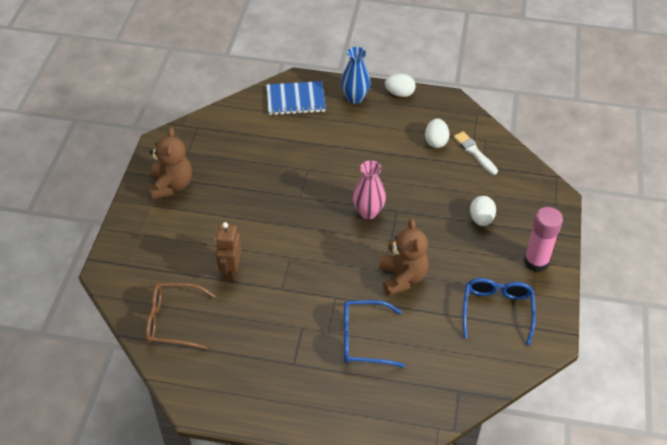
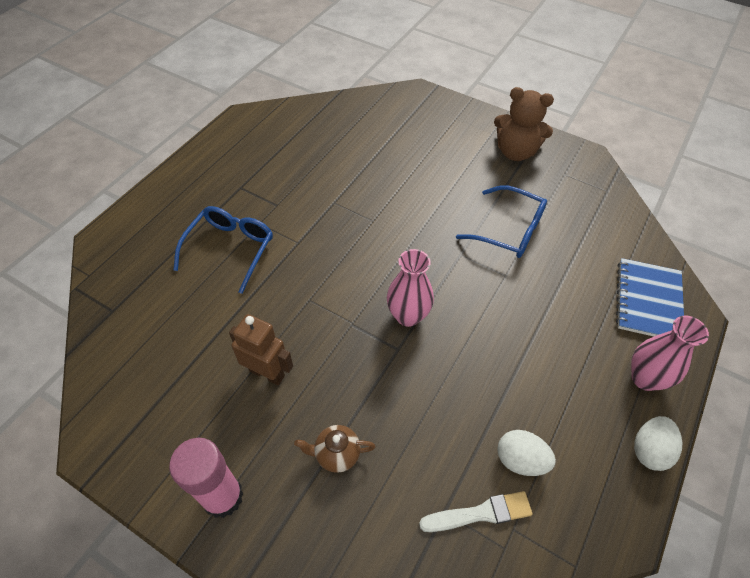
camera: 110 degrees right, 5 degrees up
(173, 321) = (338, 121): brown glasses -> none
(230, 271) = (376, 170): brown robot -> brown robot (267, 373)
(355, 98) = (645, 378): blue vase -> pink vase
(402, 277) = (289, 314): brown teddy bear -> none
(481, 219) = (336, 454): white egg -> brown teapot
(497, 310) = (180, 400): blue glasses -> blue glasses (509, 230)

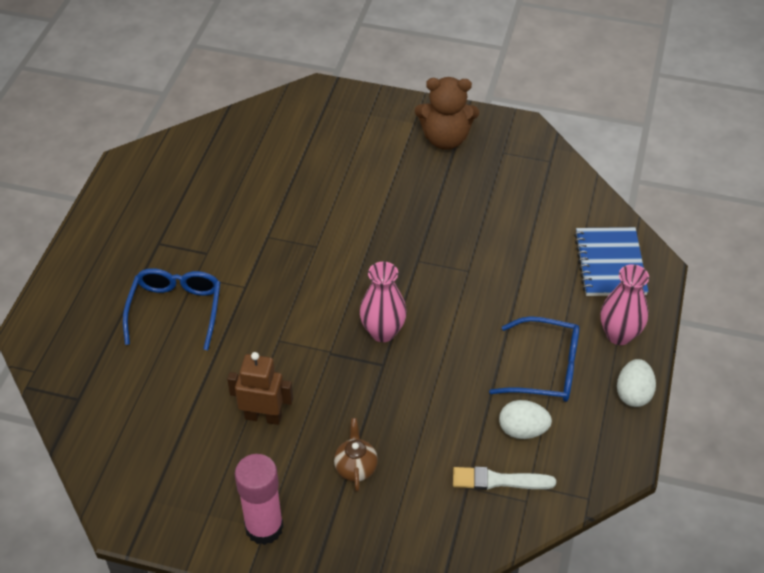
camera: 15 degrees left, 5 degrees down
(336, 454) = (355, 468): brown teapot -> brown teapot turned 105 degrees clockwise
(480, 513) = (498, 480): white brush -> white brush turned 150 degrees counterclockwise
(509, 230) = (460, 225): blue glasses -> blue glasses (546, 369)

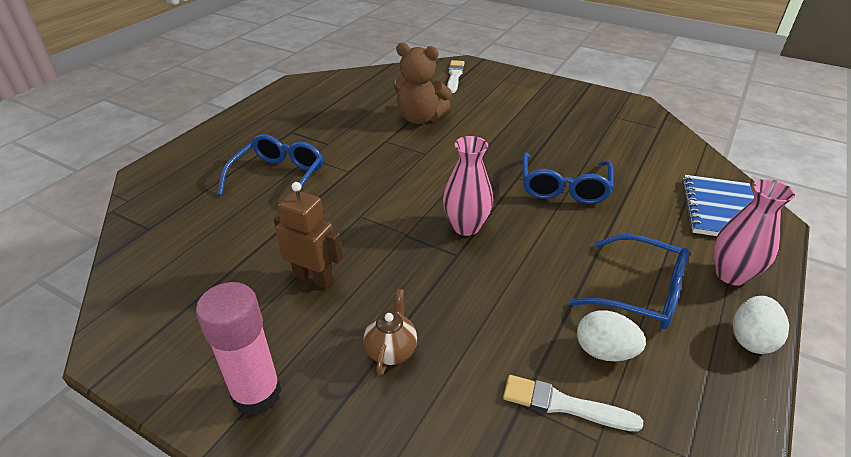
camera: 15 degrees right, 10 degrees down
(312, 116) = (454, 76): none -> white brush
(445, 139) = (564, 102): brown teddy bear -> brown teddy bear (420, 118)
(464, 265) = (563, 187): none -> blue glasses

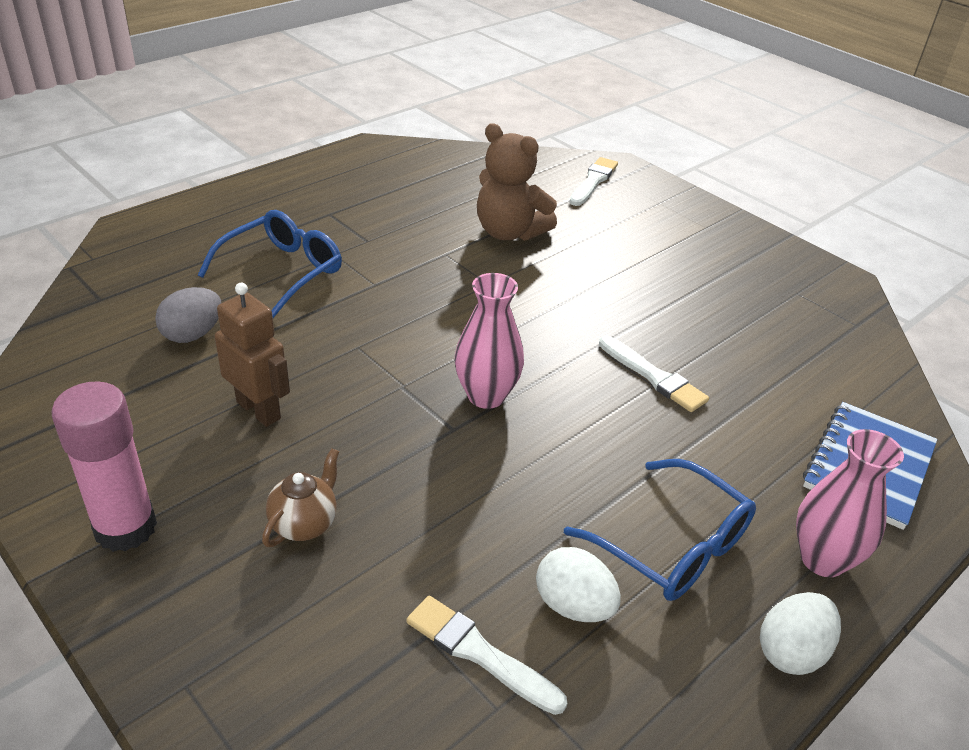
camera: 15 degrees right, 0 degrees up
(235, 236) = (193, 334): none -> grey egg
(563, 187) = (654, 377): blue glasses -> white brush

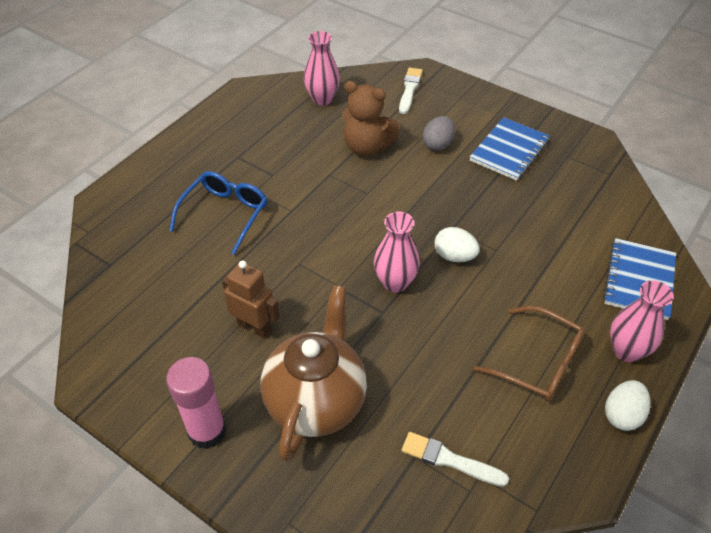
camera: 10 degrees left, 10 degrees up
(193, 334) = (186, 279): grey egg -> grey egg (437, 144)
(304, 524) = (316, 401): brown teapot -> brown teapot, size x2.34
(470, 172) = (322, 99): none -> pink vase
(573, 605) = (493, 416): white egg -> white egg (454, 256)
(654, 377) = (495, 244): white brush -> none
(672, 546) = (539, 363): blue glasses -> brown glasses
(711, 271) = (509, 151): none -> blue notebook

